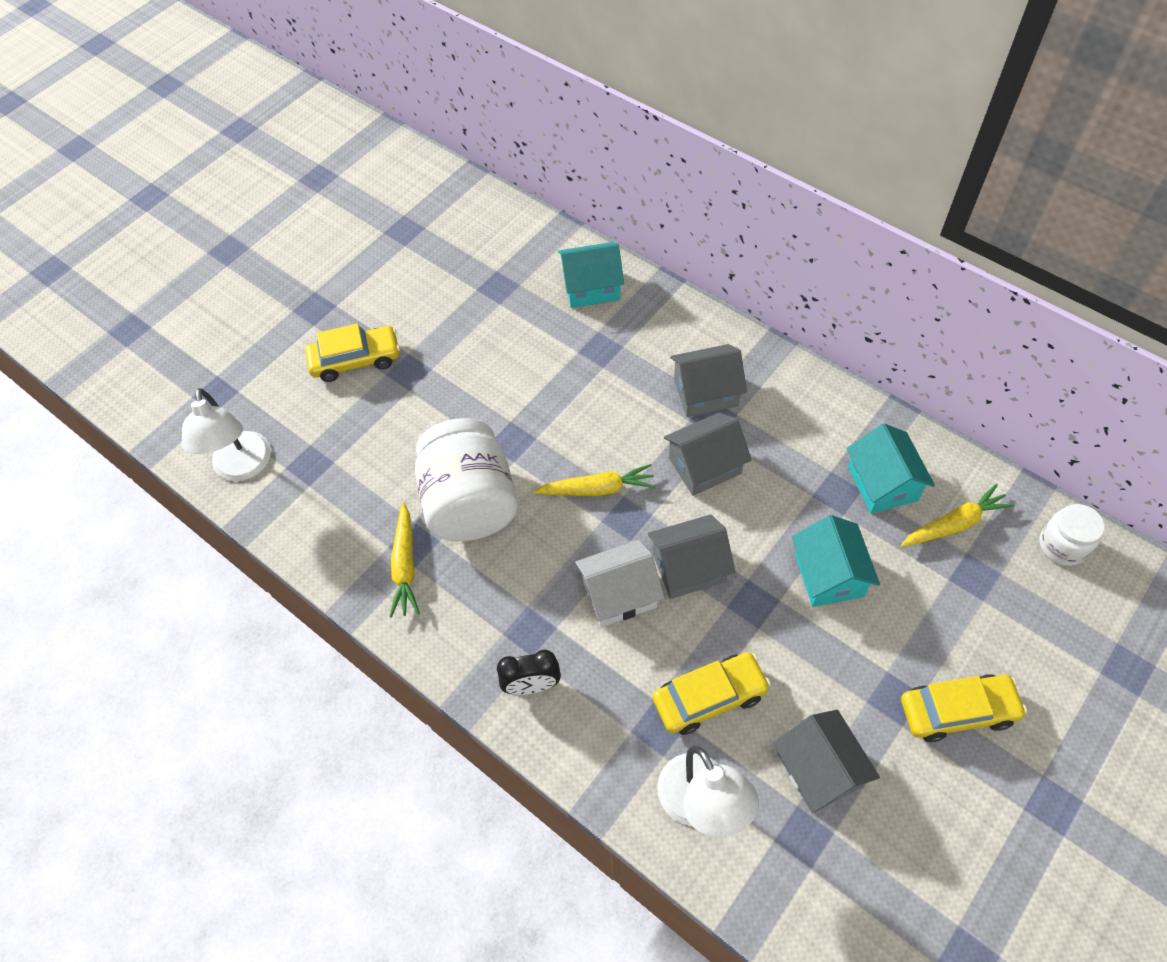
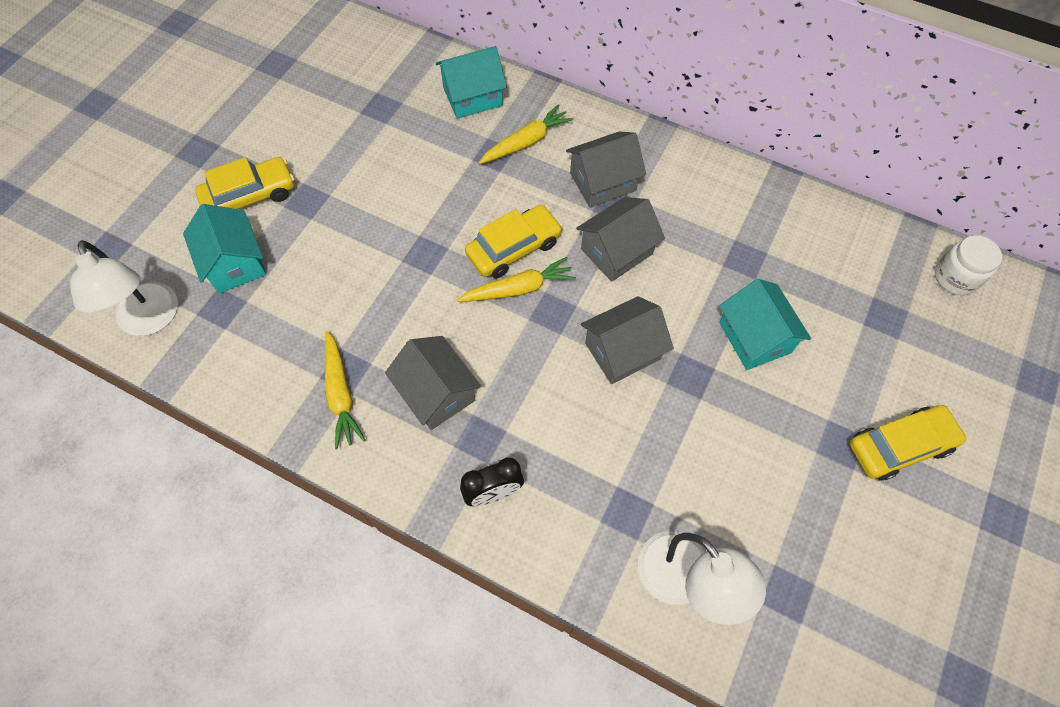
camera: 15 degrees left, 5 degrees up
(470, 503) = (395, 321): white jar -> none
(619, 594) = (561, 387): white house -> none
(709, 697) = (669, 474): yellow car -> yellow car (514, 248)
(819, 769) = (787, 525): grey house -> grey house (437, 393)
(882, 483) = (784, 244): turquoise house -> turquoise house (235, 263)
(954, 524) = (856, 272): yellow carrot -> yellow carrot (526, 142)

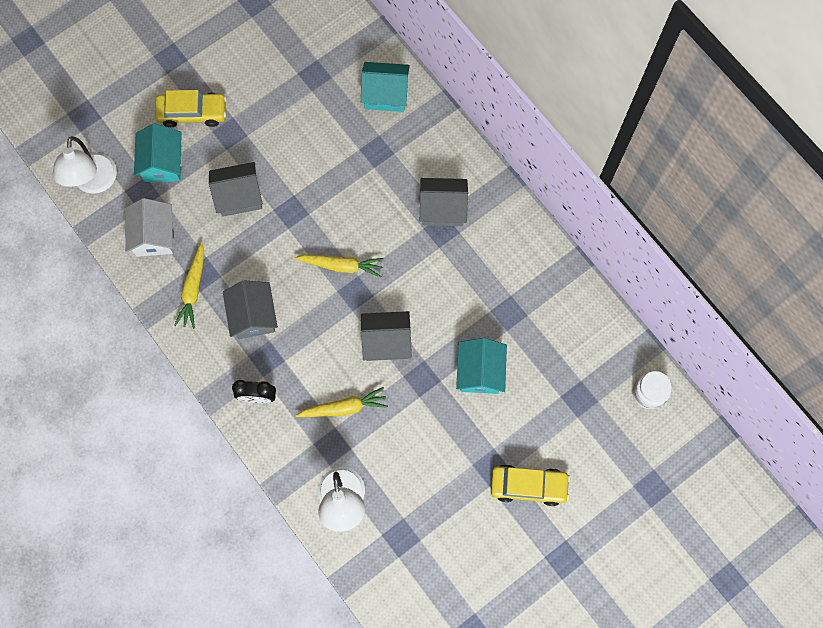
camera: 25 degrees right, 10 degrees up
(259, 351) = (154, 236): none -> white house
(514, 248) = (353, 234): yellow car -> none
(526, 142) = (405, 151): yellow carrot -> yellow carrot (344, 407)
(616, 251) = (422, 267): grey house -> grey house (239, 196)

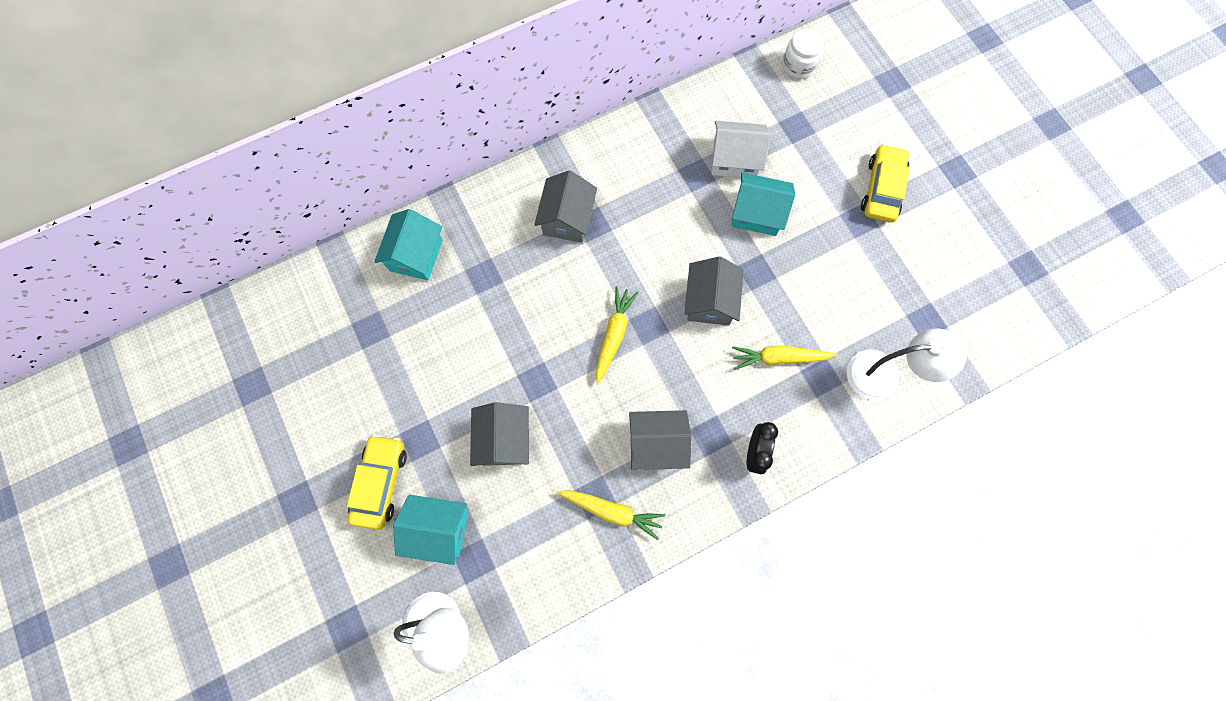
camera: 80 degrees left, 0 degrees up
(154, 236) = (534, 552): white house -> white house (734, 159)
(344, 407) = (779, 358): yellow carrot -> yellow carrot turned 90 degrees counterclockwise

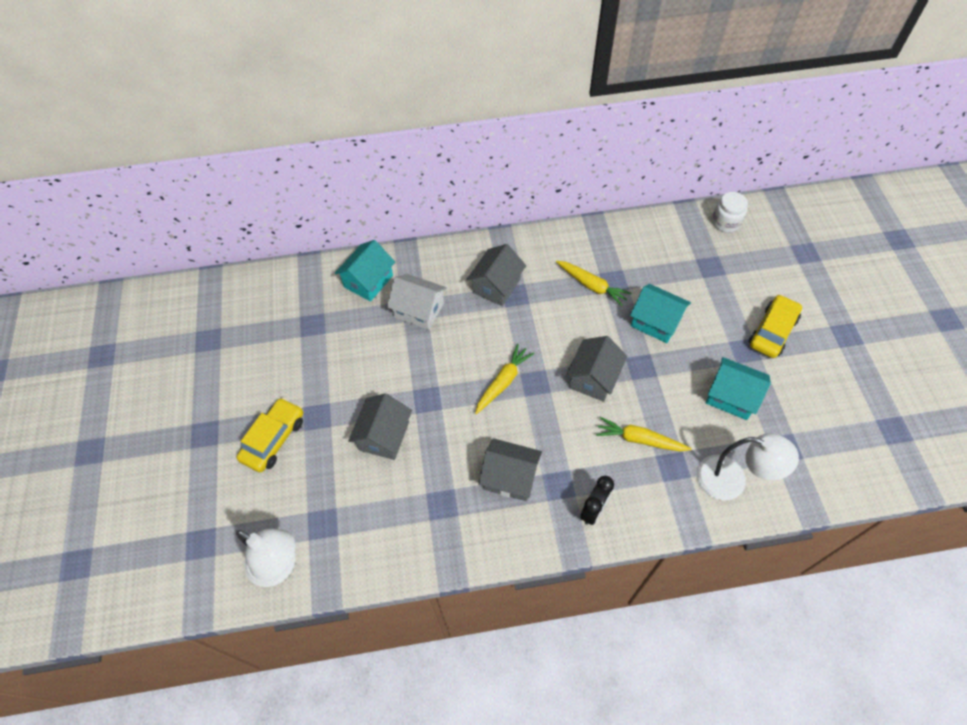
camera: 20 degrees right, 15 degrees down
(439, 529) = (304, 489): turquoise house -> turquoise house (731, 396)
(612, 511) = (452, 520): yellow carrot -> yellow carrot (591, 286)
(734, 159) = (649, 277): white house -> white house (419, 310)

